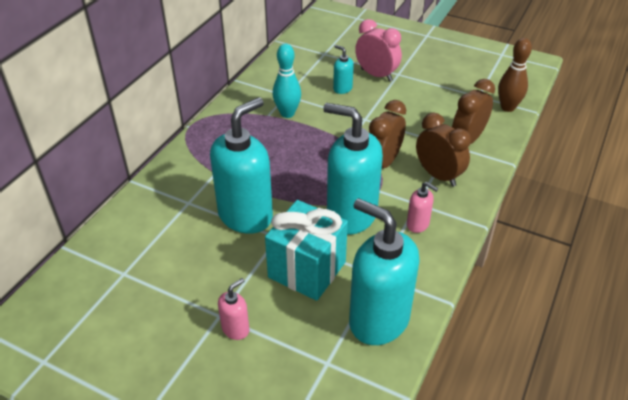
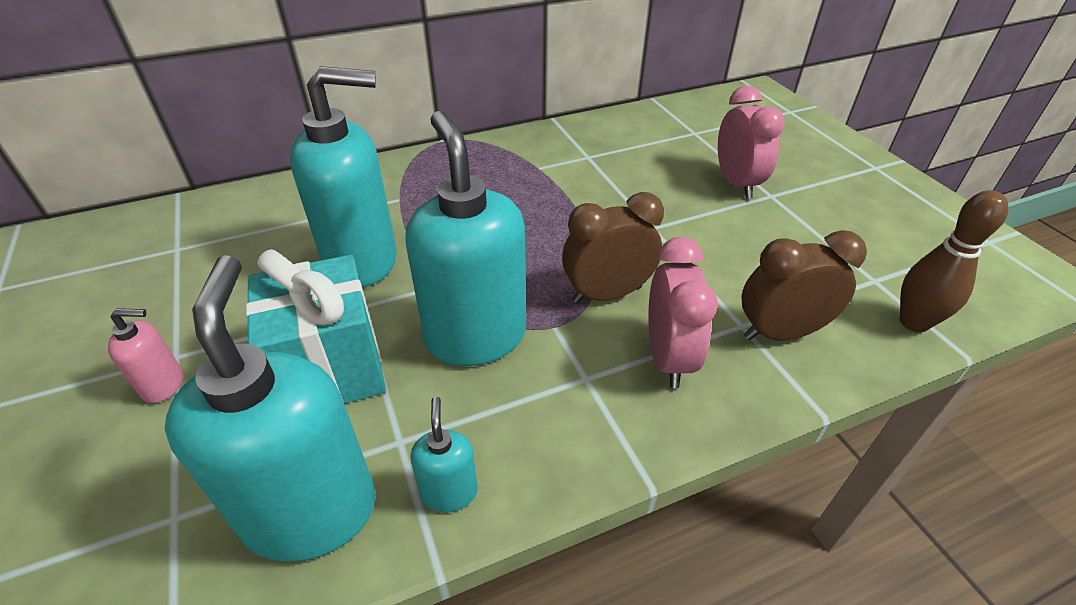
camera: 40 degrees right, 0 degrees up
(287, 113) = (562, 176): turquoise bowling pin -> none
(342, 88) = (668, 179): turquoise soap dispenser -> turquoise soap dispenser (449, 492)
(418, 224) = (548, 409): pink soap dispenser -> none
(438, 175) = (668, 357): brown clock -> pink clock

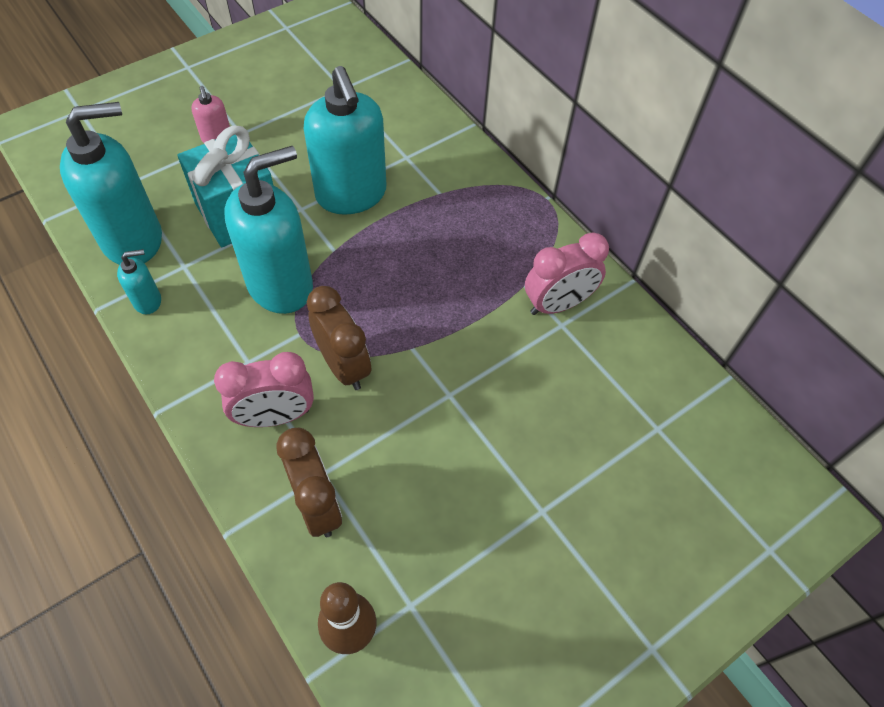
camera: 75 degrees right, 15 degrees up
(736, 183) = (555, 474): pink clock -> pink clock (558, 304)

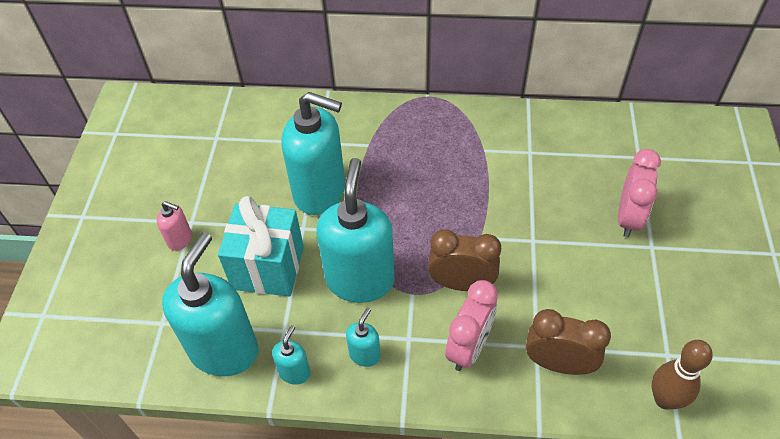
camera: 45 degrees left, 5 degrees down
(204, 339) = (365, 354): none -> turquoise soap dispenser
(558, 304) = (513, 144): pink clock -> pink clock (628, 218)

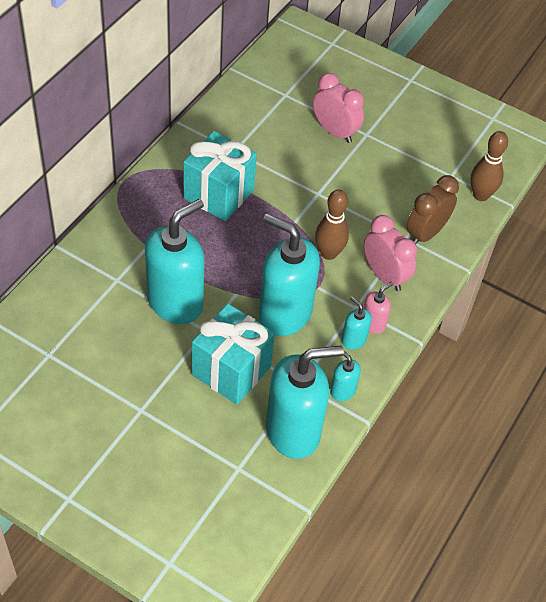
camera: 70 degrees left, 0 degrees up
(180, 239) = (155, 425): pink soap dispenser -> pink soap dispenser (373, 324)
(224, 349) = (293, 431): turquoise soap dispenser -> turquoise soap dispenser turned 120 degrees clockwise
(461, 284) = (328, 253): brown clock -> brown bowling pin
(467, 165) = (219, 194): none -> turquoise gift

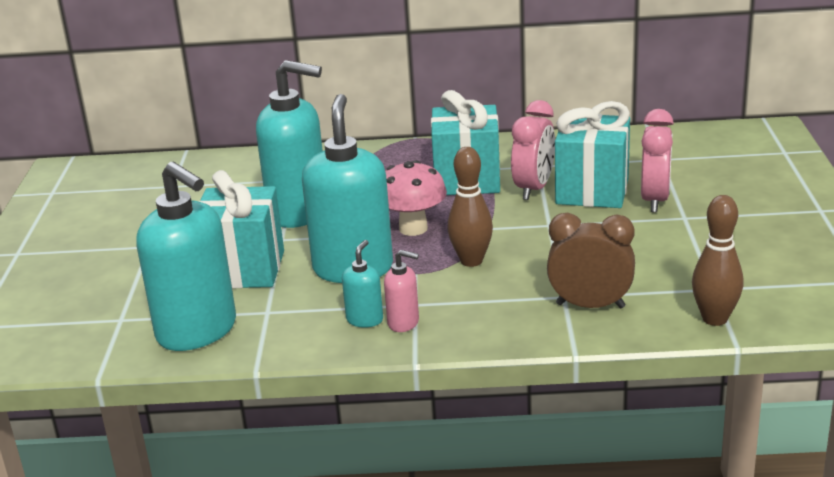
camera: 65 degrees right, 25 degrees down
(260, 257) = (413, 228): none -> pink mushroom
(296, 149) = (592, 191): none -> turquoise gift
(342, 391) = (283, 339): turquoise soap dispenser -> none
(384, 275) = (485, 304): pink clock -> pink clock (534, 189)

